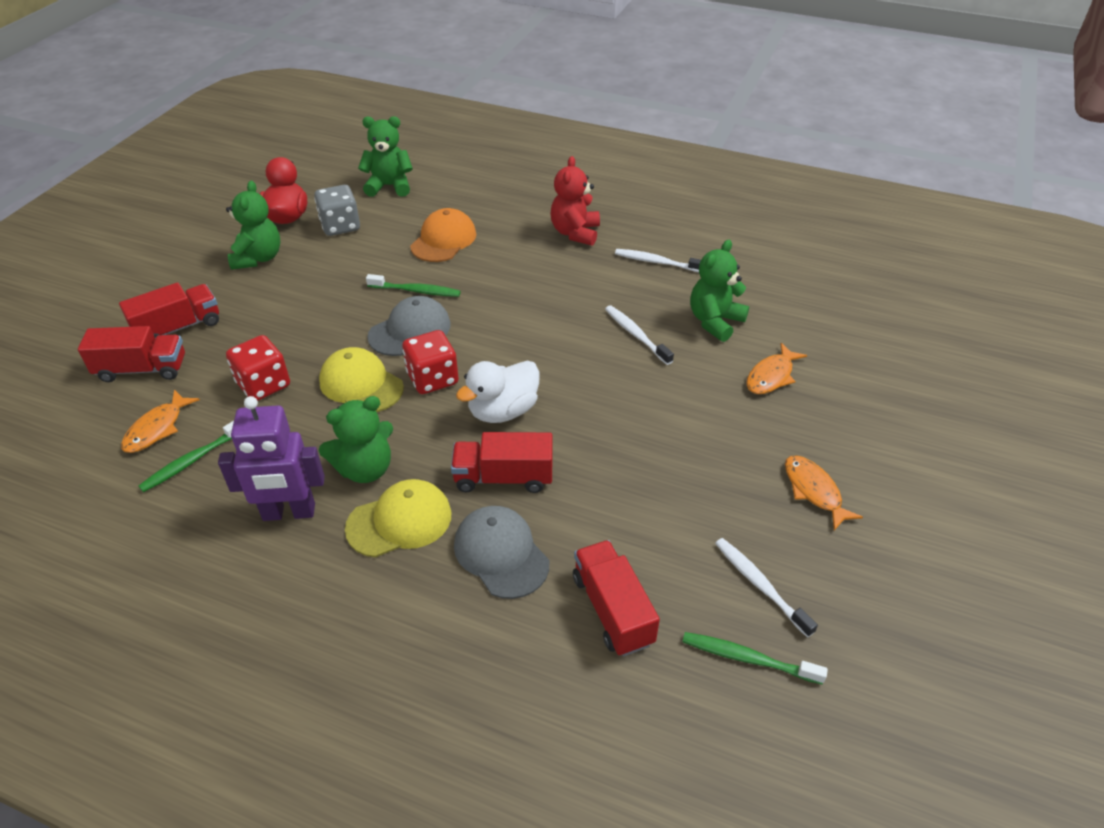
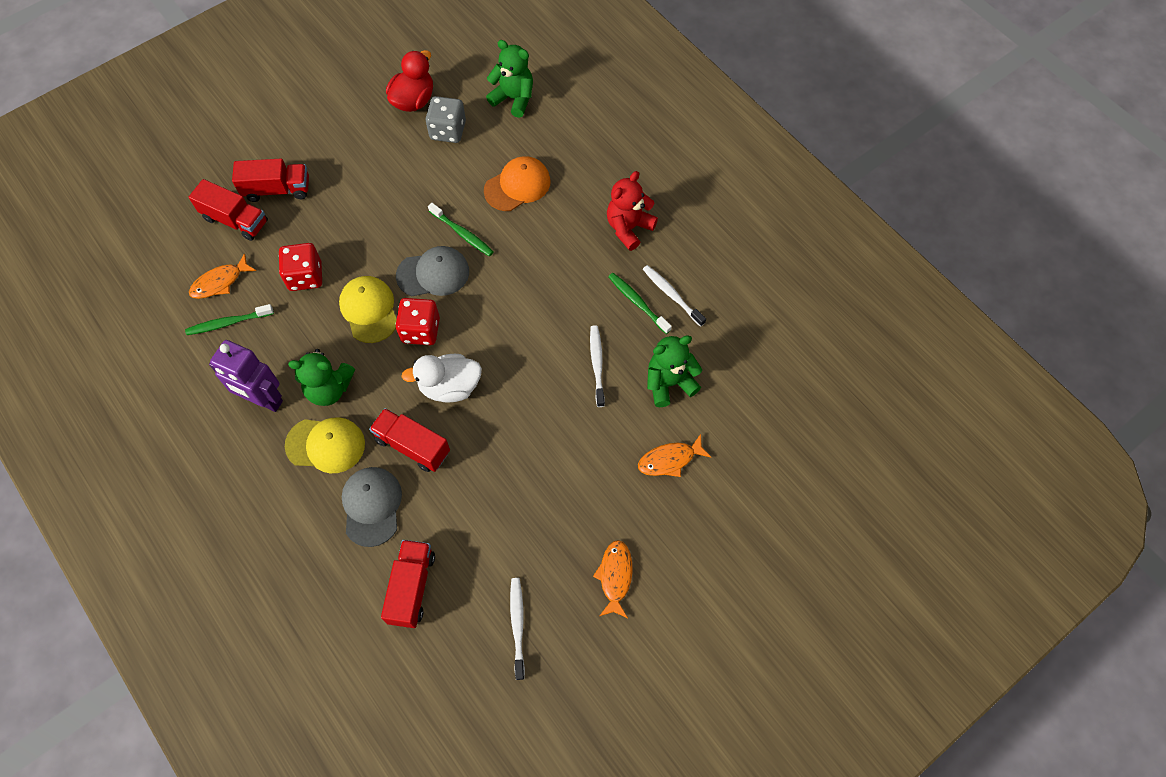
camera: 30 degrees right, 20 degrees up
(258, 258) = (368, 140): green teddy bear -> none
(747, 658) = (468, 670): green toothbrush -> green toothbrush (637, 302)

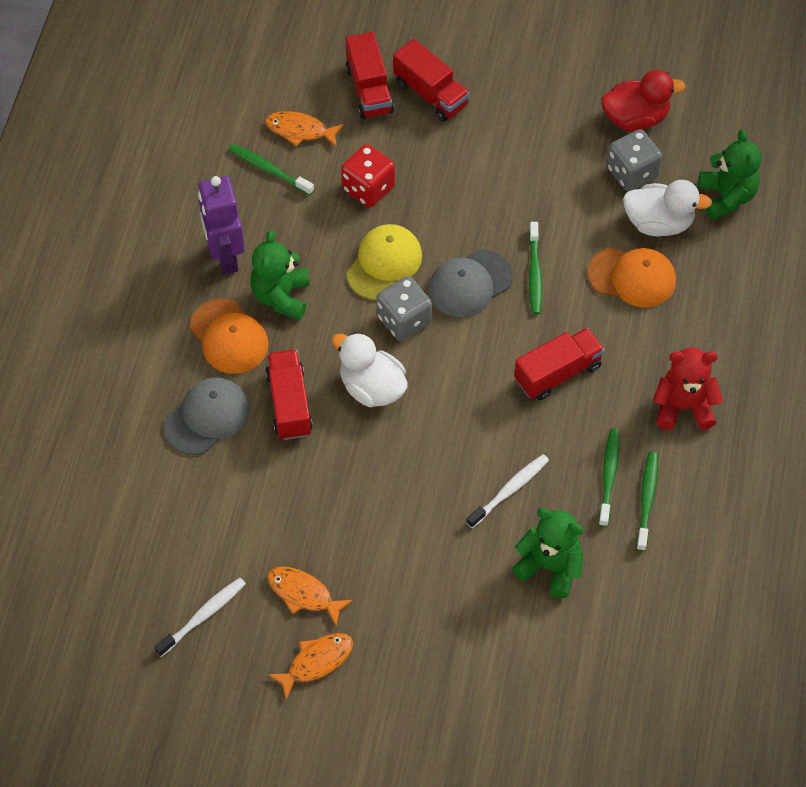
camera: 50 degrees right, 5 degrees down
(326, 445) = (229, 337): yellow cap -> orange cap
(329, 389) = (281, 296): green teddy bear -> green teddy bear turned 45 degrees clockwise
(411, 587) = (164, 506): red truck -> red truck (558, 373)
(420, 330) = (404, 320): red dice -> grey dice
(433, 274) = (470, 284): grey cap -> grey cap turned 105 degrees clockwise
(495, 144) = (658, 223): none -> white duck
(670, 460) = (471, 625): orange fish -> orange fish (303, 594)
(671, 295) = (647, 499): white toothbrush -> green toothbrush

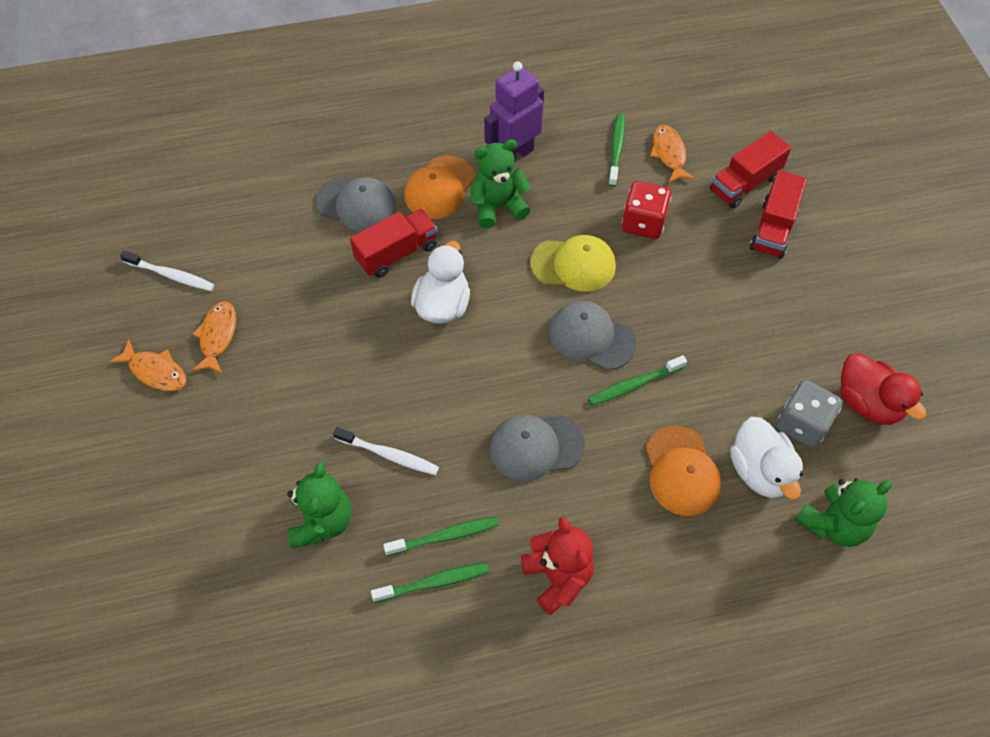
camera: 65 degrees right, 0 degrees up
(404, 320) = (524, 302): grey dice -> none
(558, 373) = (536, 447): red truck -> grey cap

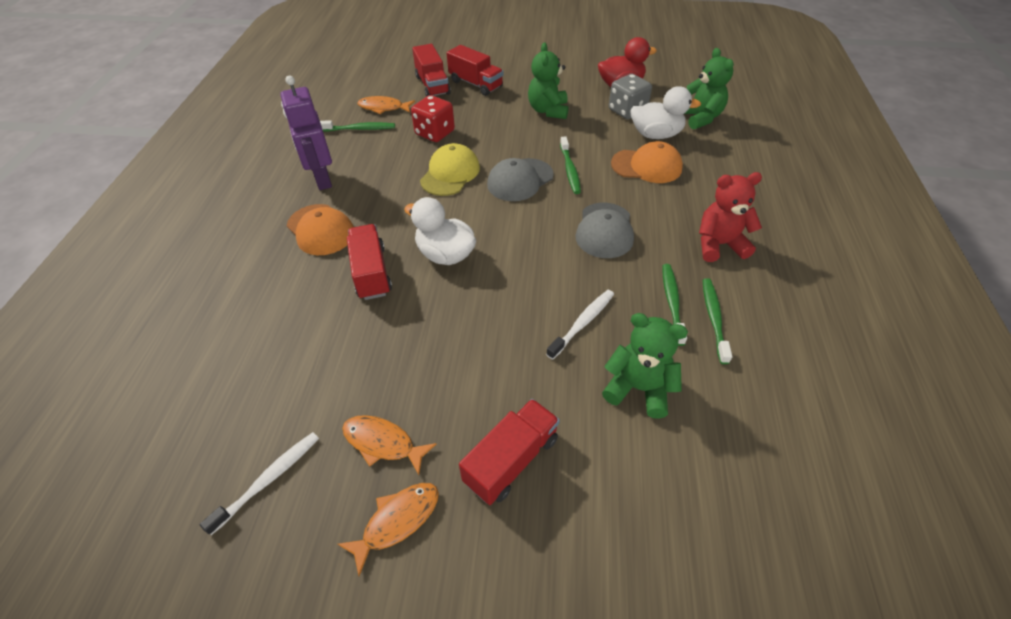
camera: 70 degrees left, 10 degrees down
(223, 434) = (511, 460): none -> red truck
(356, 204) = (295, 290): grey cap -> none
(498, 206) = (367, 200): green teddy bear -> green teddy bear (548, 110)
(616, 149) = (360, 129): green toothbrush -> green toothbrush turned 150 degrees clockwise

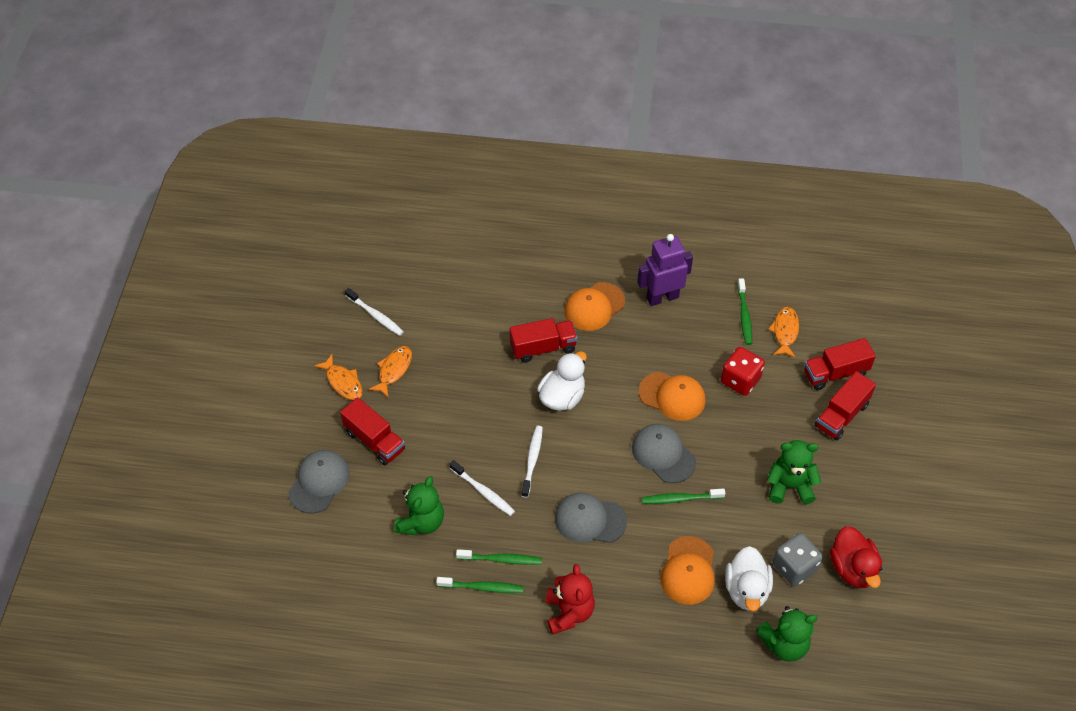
camera: 90 degrees right, 5 degrees up
(450, 174) = (672, 396): yellow cap -> orange cap
(533, 278) = (532, 460): none -> white toothbrush
(594, 540) = (319, 482): none -> grey cap

